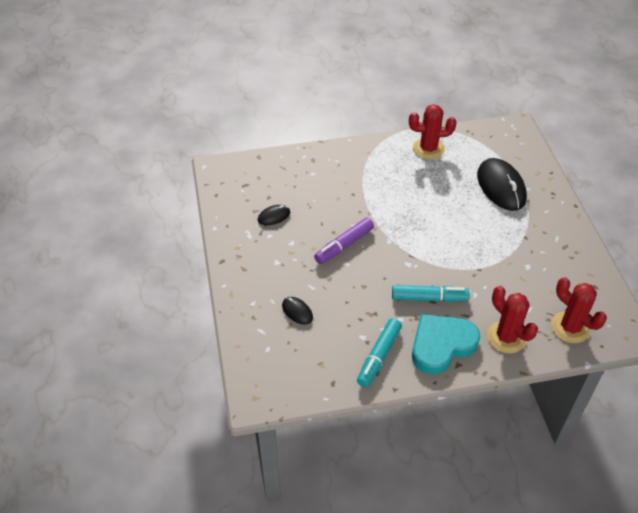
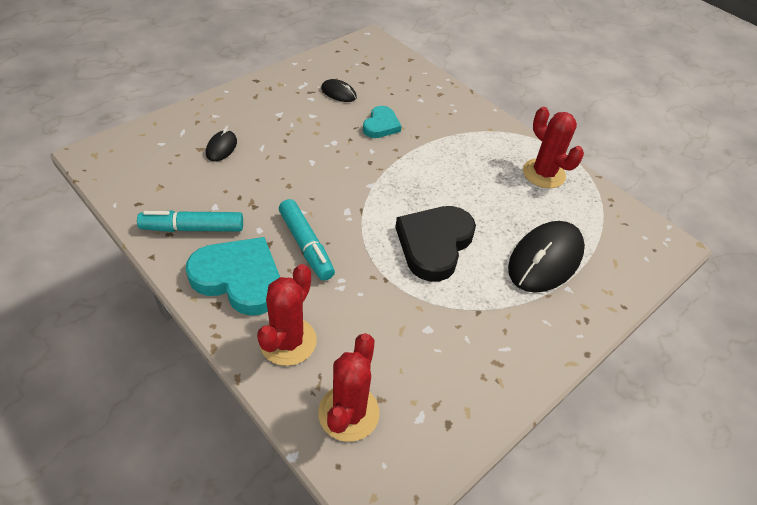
camera: 55 degrees right, 0 degrees up
(328, 208) = (381, 125): none -> turquoise heart
(344, 245) = (336, 152): purple marker -> none
(462, 232) = (434, 244): none -> black heart

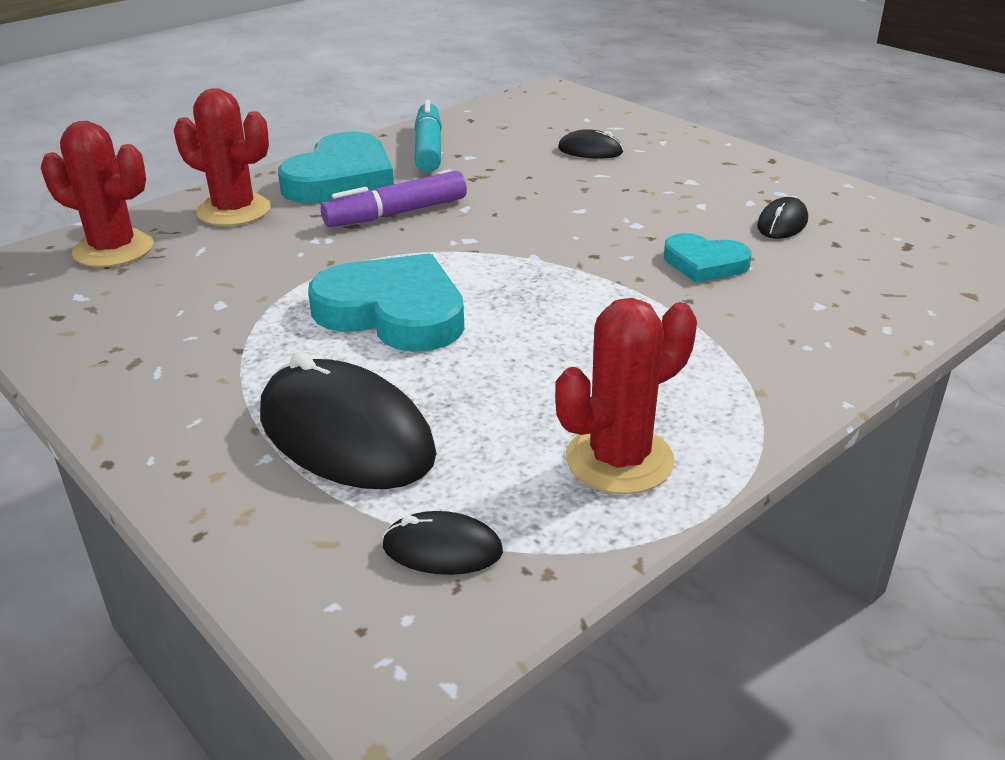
camera: 95 degrees right, 15 degrees down
(306, 245) = (396, 213): turquoise marker -> purple marker
(434, 244) = (393, 312): black heart -> turquoise heart
(608, 227) = (442, 549): none -> black mouse

